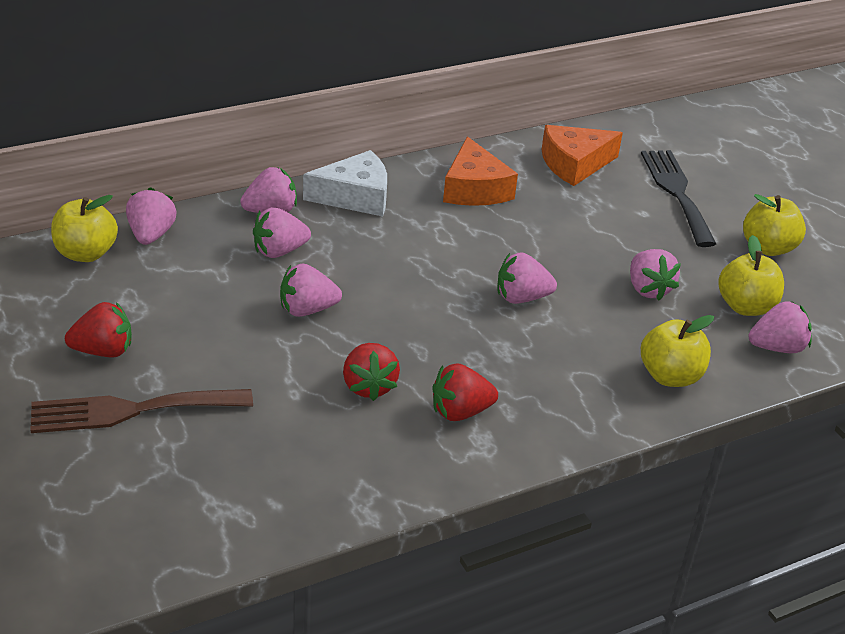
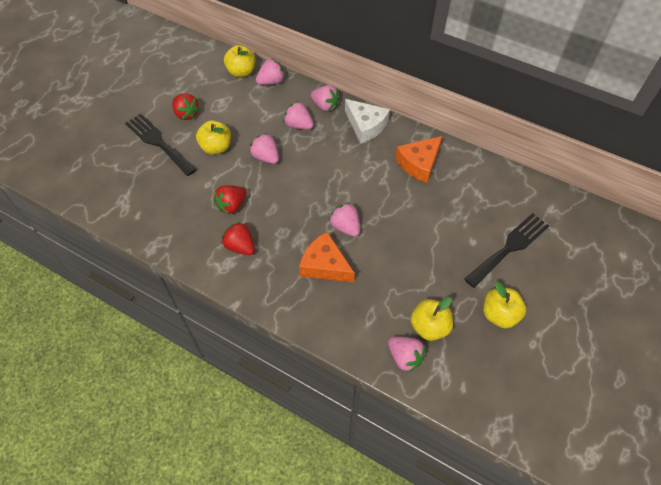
camera: 60 degrees right, 20 degrees up
(131, 410) = (158, 142): brown fork -> black fork
(574, 164) = (487, 191): orange cheese -> orange cheese (325, 265)
(648, 289) = (402, 275): pink strawberry -> none
(670, 376) = (336, 317): yellow apple -> yellow apple (216, 147)

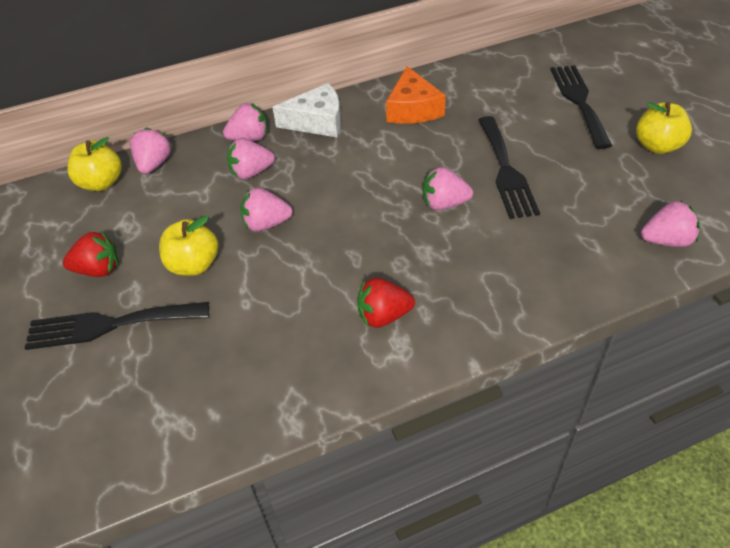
camera: 50 degrees left, 10 degrees down
(231, 205) = (308, 294): red strawberry -> none
(325, 265) = (485, 248): orange cheese -> none
(400, 242) = (506, 171): none -> black fork
(429, 327) = (638, 202): yellow apple -> none

